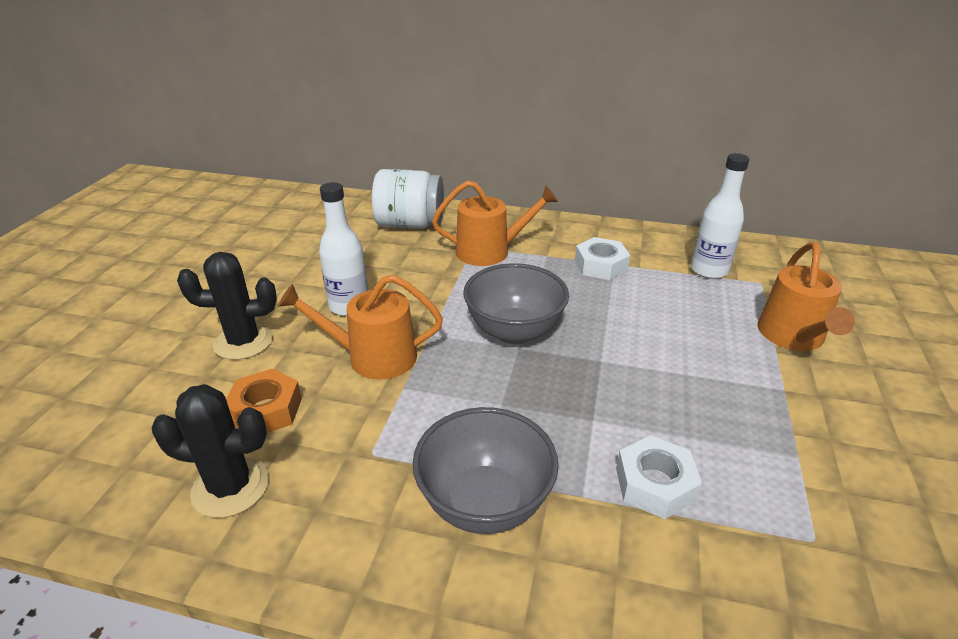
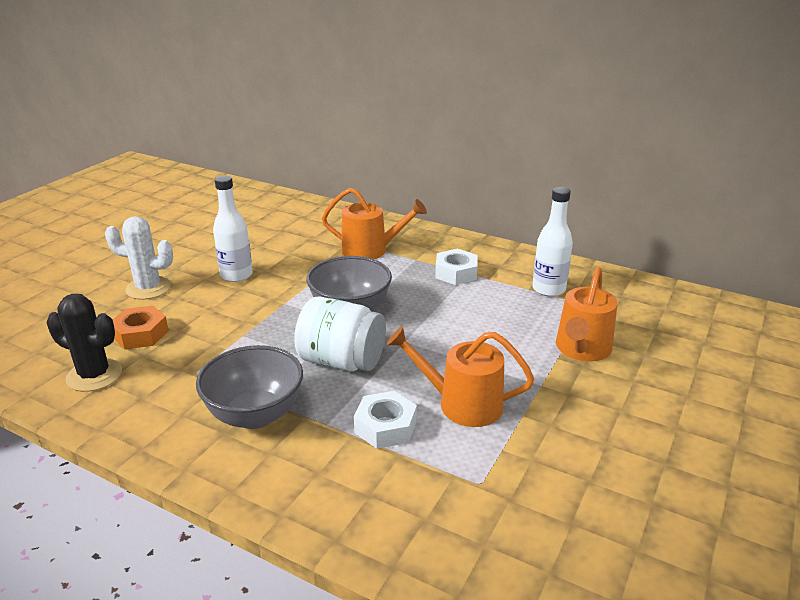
camera: 15 degrees right, 5 degrees down
(243, 342) = (148, 288): black cactus -> white cactus
(373, 357) = (234, 312): orange watering can -> orange watering can (462, 404)
(410, 224) = (319, 222): white jar -> white jar (342, 361)

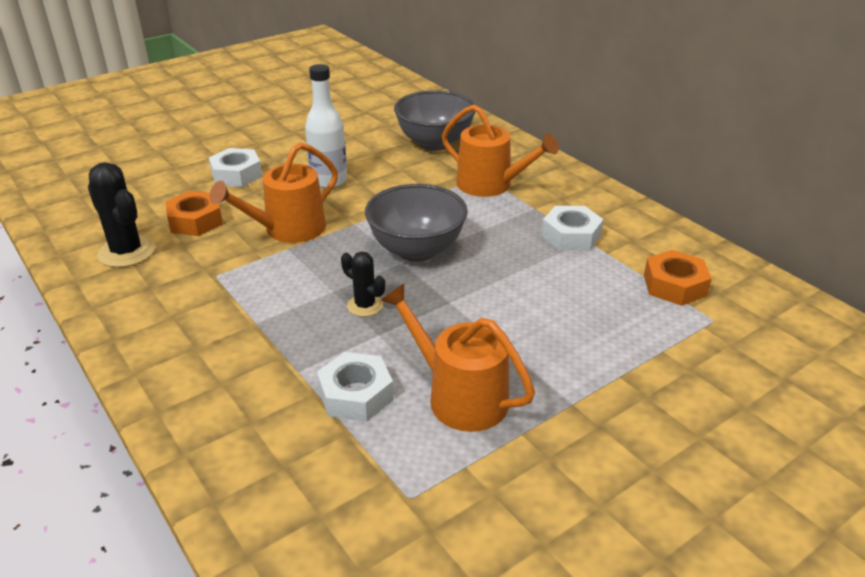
camera: 25 degrees right, 5 degrees up
(148, 288) = (236, 175): white cactus -> white nut
(255, 415) = (237, 338): grey bowl -> grey bowl (435, 143)
(342, 361) = (365, 305): white jar -> black cactus
(548, 289) = (674, 285): white bottle -> orange nut
(582, 349) = (660, 374): orange watering can -> orange watering can (288, 229)

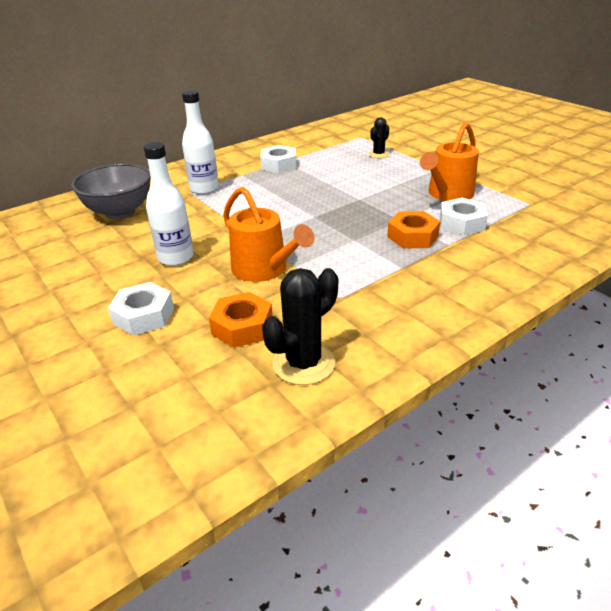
camera: 90 degrees left, 0 degrees up
(365, 305) = (369, 226): black cactus -> black cactus (378, 154)
(416, 250) = (297, 212): grey bowl -> none
(490, 185) = (204, 189): orange watering can -> white bottle
(674, 285) = (331, 143): orange nut -> orange nut (412, 236)

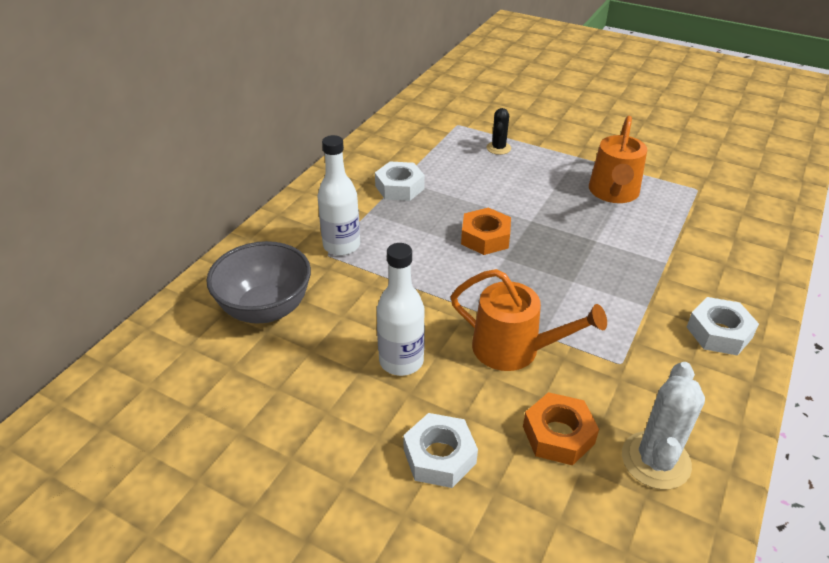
camera: 25 degrees left, 5 degrees up
(303, 363) = (655, 460): black cactus -> white cactus
(412, 236) = (625, 261): orange nut -> orange nut (485, 237)
(461, 223) = (656, 230): white nut -> white nut (719, 333)

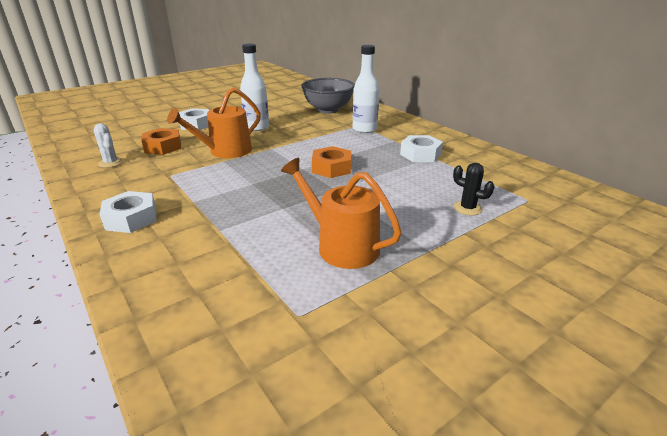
camera: 115 degrees right, 10 degrees down
(655, 460) = (111, 163): white cactus -> white cactus, size x0.59

